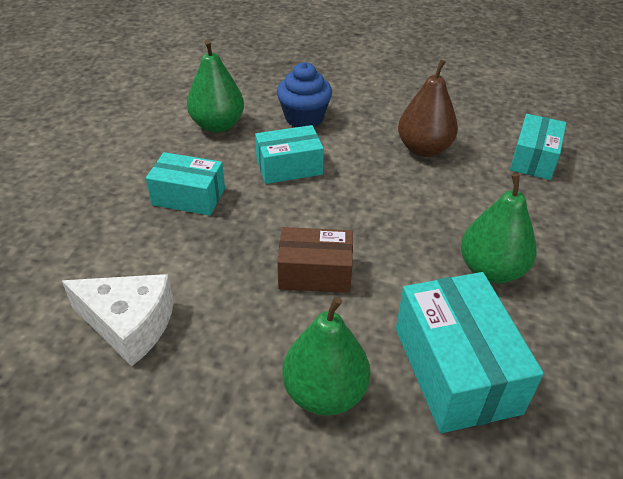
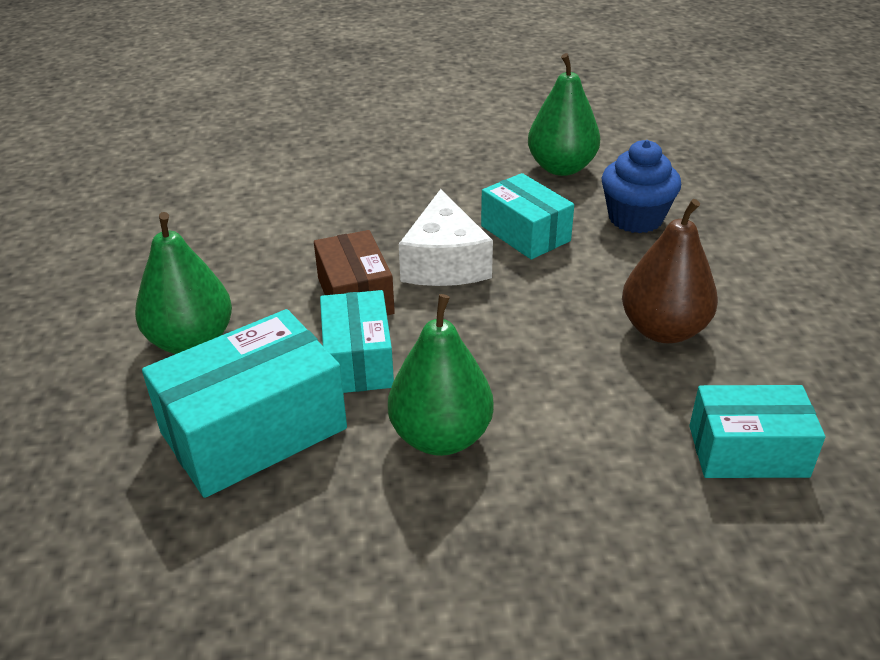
camera: 70 degrees right, 5 degrees down
(129, 325) = (234, 211): white cheese -> white cheese (444, 262)
(188, 197) = (423, 188): turquoise box -> turquoise box (358, 360)

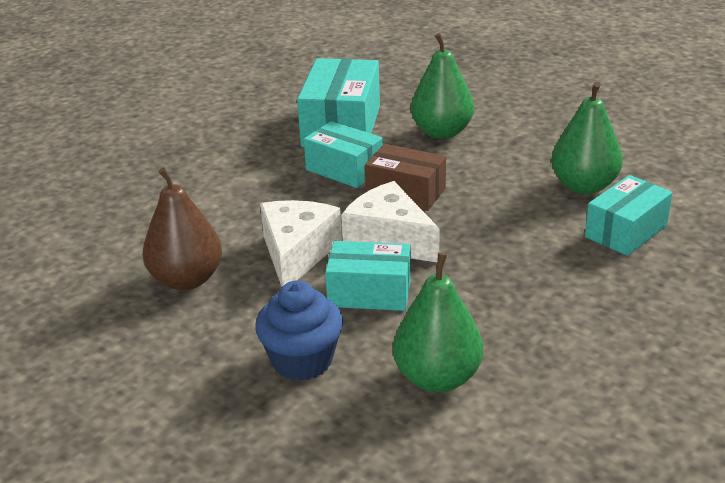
camera: 135 degrees right, 5 degrees down
(441, 437) = (251, 167): green pear -> green pear (584, 186)
(536, 296) = (297, 253): none -> white cheese
(748, 451) = (80, 242): turquoise box -> turquoise box (626, 231)

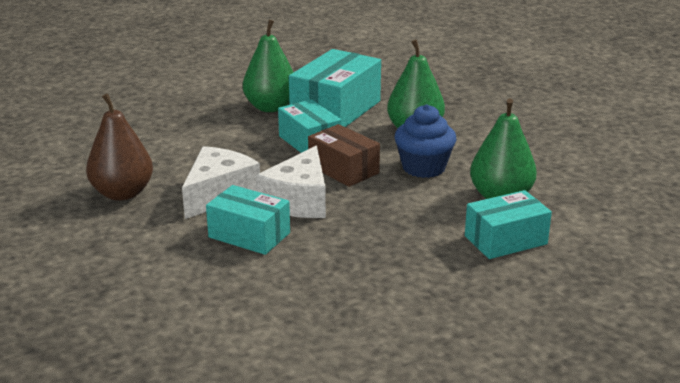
camera: 20 degrees right, 5 degrees down
(302, 360) = (156, 269): blue cupcake -> blue cupcake (423, 168)
(389, 239) = (299, 201): white cheese -> white cheese turned 135 degrees counterclockwise
(437, 378) = (246, 309): green pear -> green pear (270, 107)

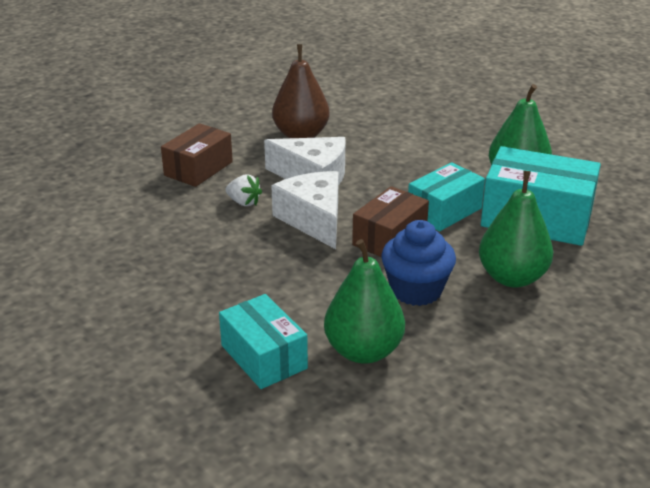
camera: 80 degrees right, 5 degrees up
(160, 259) = (198, 169): none -> brown box
(249, 235) = (244, 202): turquoise box -> white strawberry
(299, 201) = (314, 220): white cheese -> white cheese turned 60 degrees clockwise

